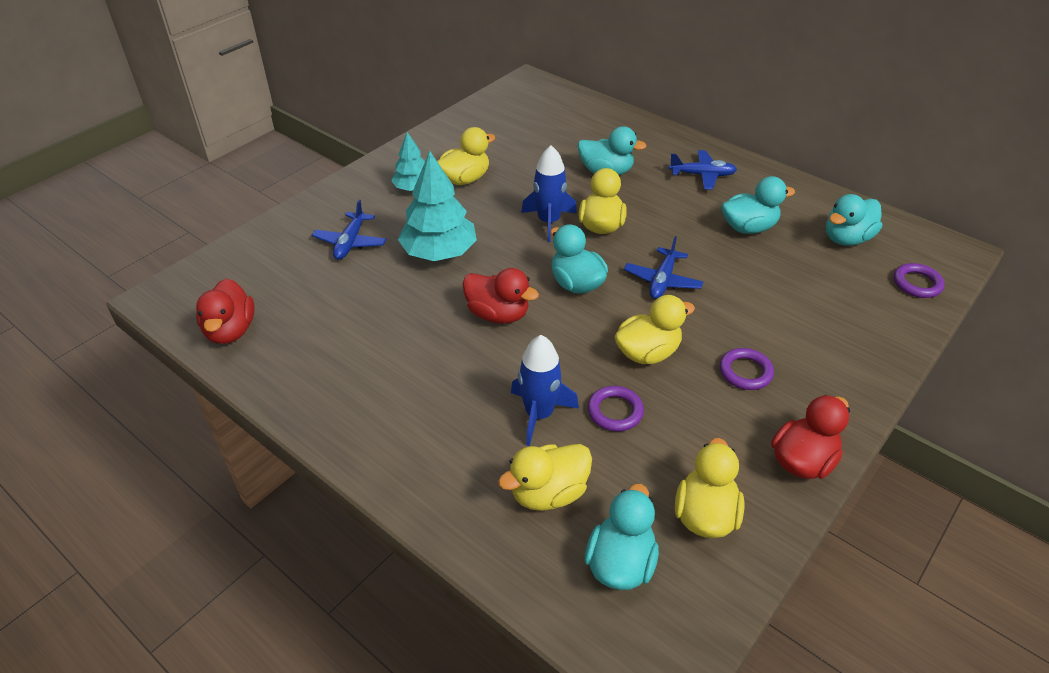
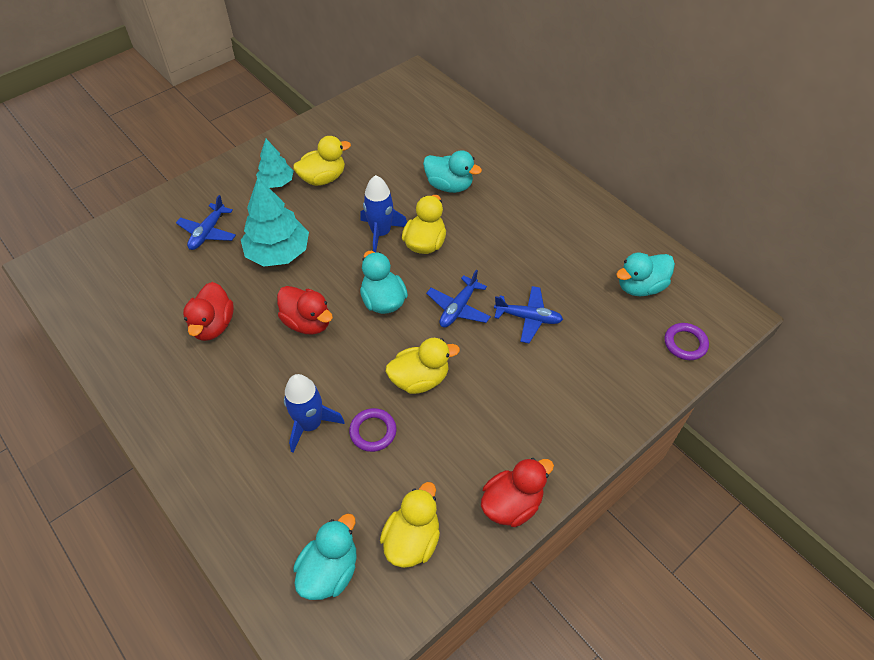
camera: 10 degrees right, 10 degrees up
(231, 331) = (90, 307): red duck -> red duck (213, 325)
(548, 493) = (294, 498): yellow duck -> none
(702, 175) = (534, 200): blue plane -> blue plane (528, 318)
(745, 372) = (496, 410): purple ring -> none
(748, 228) = (555, 263): turquoise duck -> none

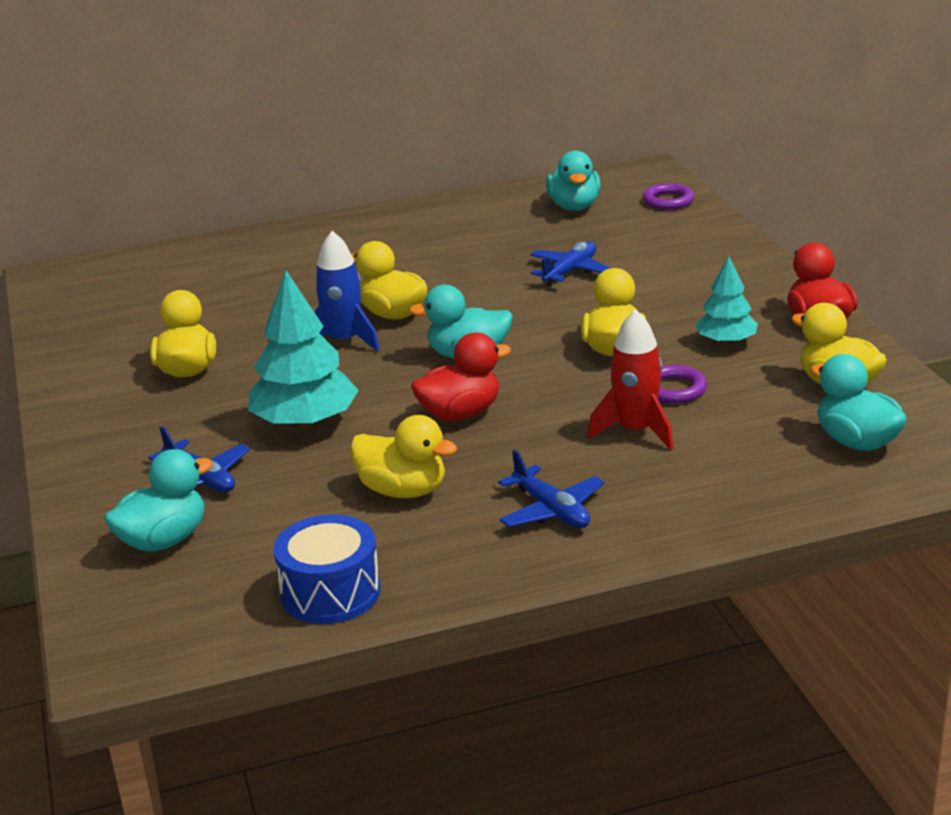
camera: 65 degrees left, 25 degrees down
(107, 330) = (330, 592): none -> blue drum
(213, 325) = (403, 491): red duck -> yellow duck
(276, 182) = (152, 408): turquoise tree -> turquoise tree (726, 342)
(310, 424) = (636, 431): blue rocket -> red rocket
(449, 186) = (304, 283): turquoise duck -> turquoise duck (164, 540)
(458, 308) = (521, 309): blue plane -> blue plane (551, 510)

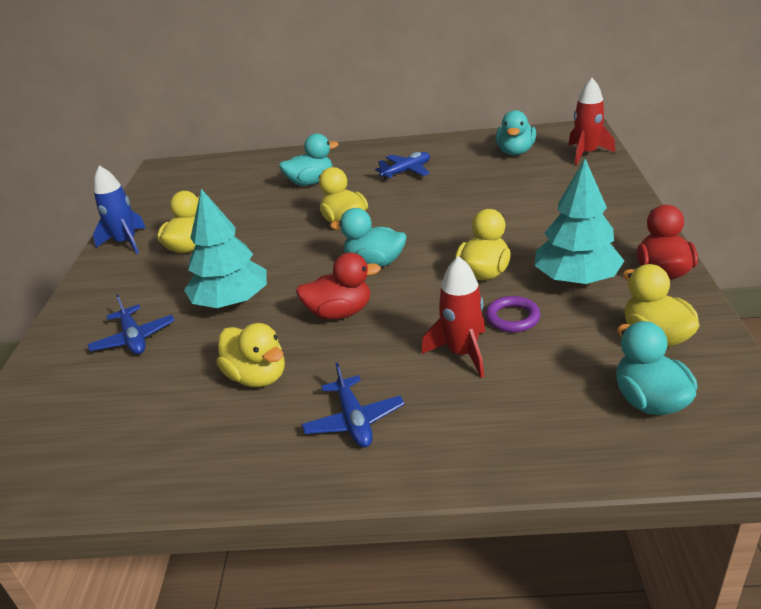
camera: 20 degrees right, 5 degrees up
(164, 540) = (74, 388): turquoise duck -> turquoise duck (310, 182)
(330, 592) = (144, 466): blue drum -> none
(344, 341) = (299, 238): blue rocket -> blue rocket (126, 242)
(570, 272) = (485, 203): blue plane -> blue plane (406, 171)
(668, 201) = (586, 153): purple ring -> red rocket
(726, 342) = (576, 279): turquoise tree -> turquoise tree, size x1.67

